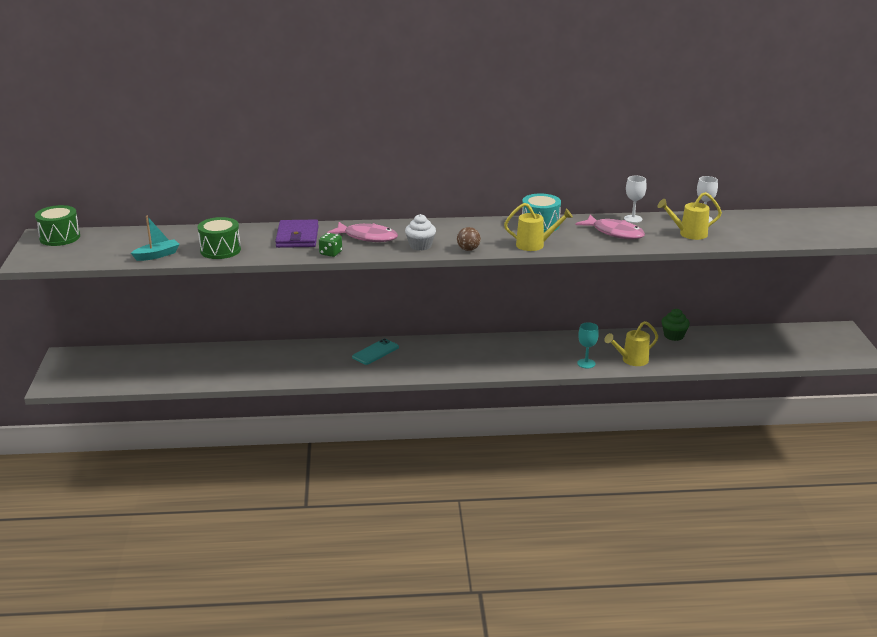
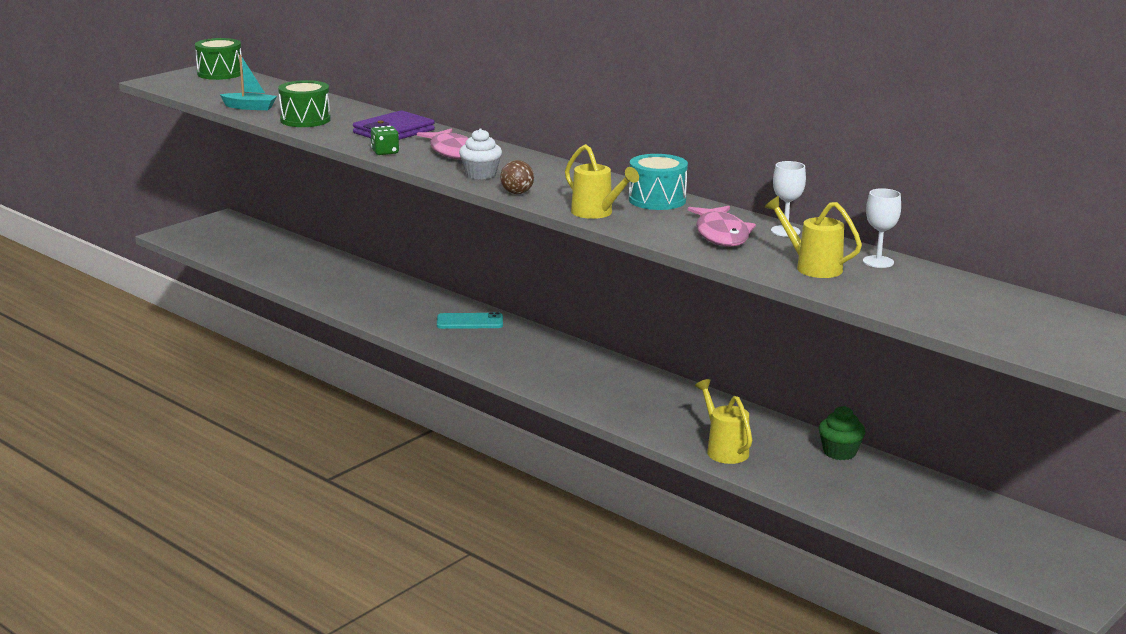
camera: 45 degrees right, 5 degrees down
(586, 363) = (662, 428): turquoise goblet -> none
(631, 360) = (724, 450): yellow watering can -> yellow watering can turned 45 degrees clockwise

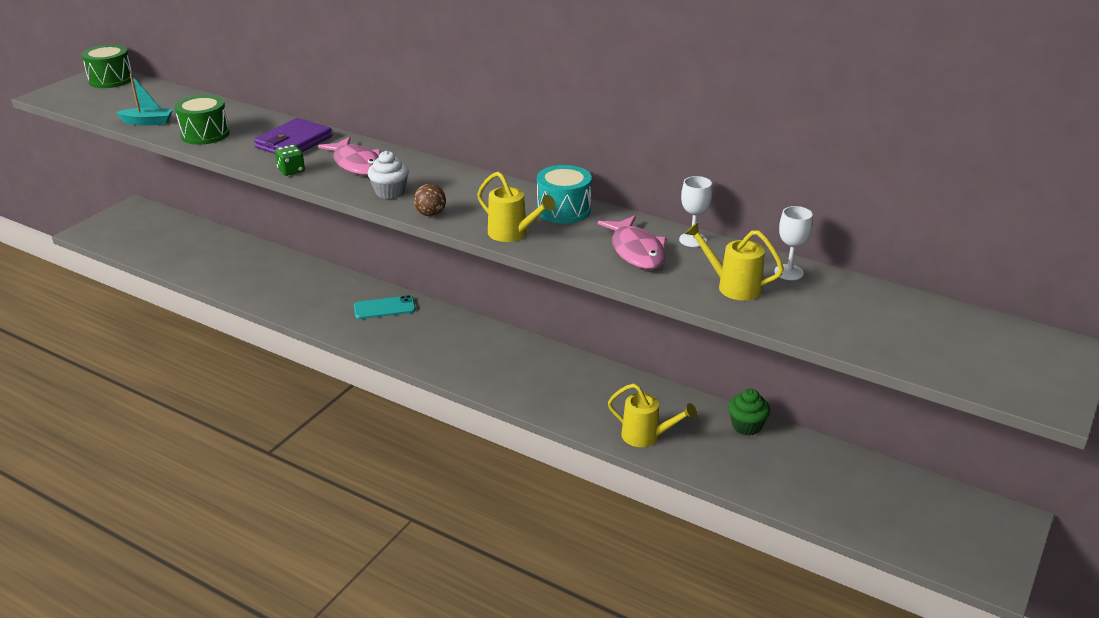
camera: 10 degrees left, 10 degrees up
(724, 450) = (646, 436): yellow watering can -> yellow watering can turned 150 degrees clockwise

